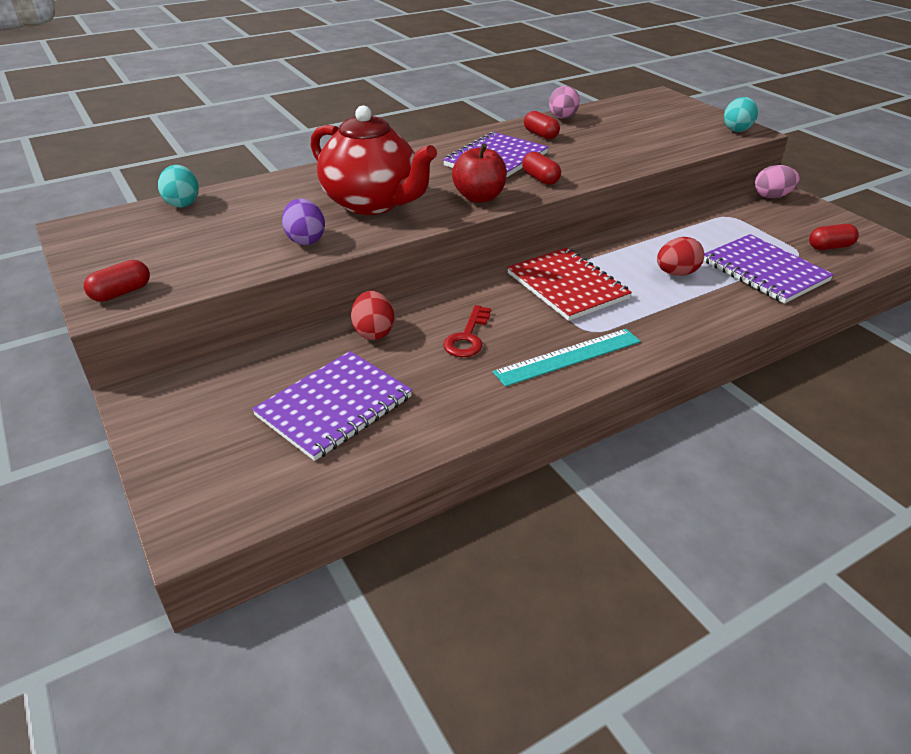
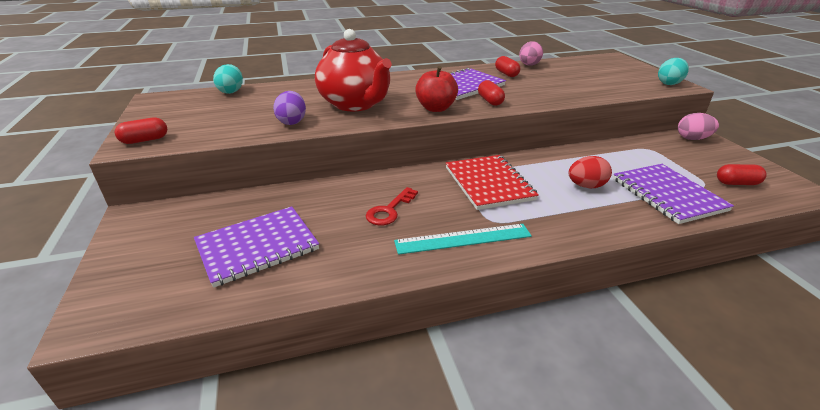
camera: 15 degrees right, 5 degrees down
(373, 332) = (321, 196): red egg -> none

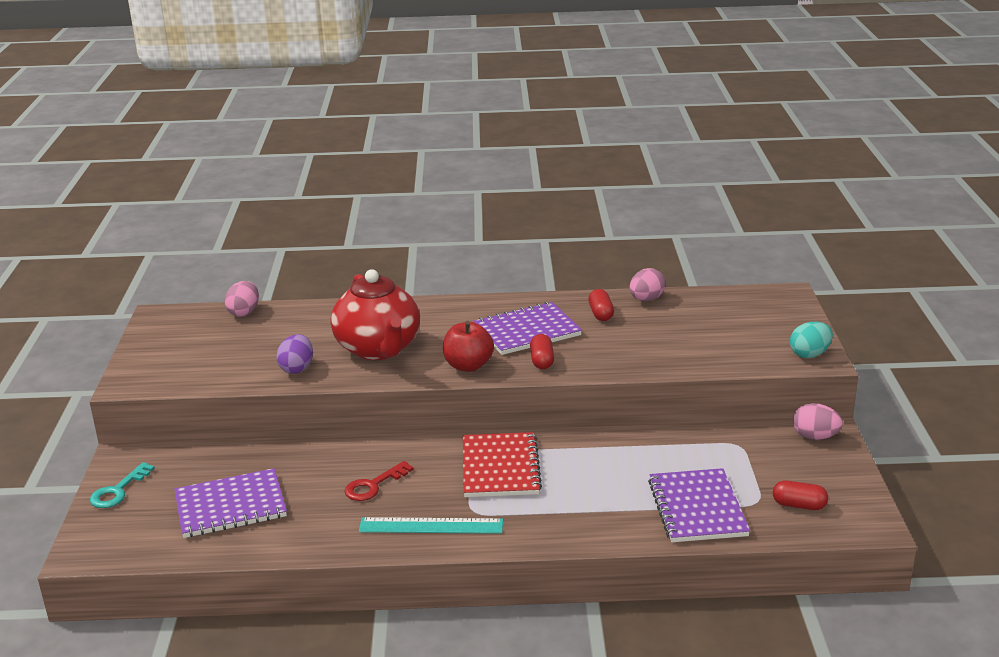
camera: 15 degrees right, 5 degrees down
(132, 247) = (118, 490): none -> turquoise key
(145, 140) = (142, 377): red capsule -> none
(231, 91) = (244, 312): turquoise egg -> pink egg
(586, 186) = (610, 485): red egg -> none

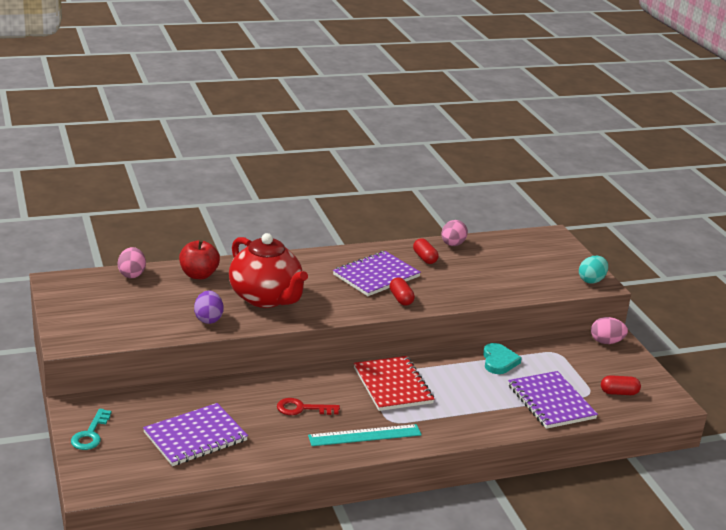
camera: 20 degrees left, 0 degrees up
(374, 485) = (302, 409): red key -> red key turned 60 degrees clockwise
(468, 366) = (346, 307): red apple -> red apple (199, 275)
(654, 449) = (499, 361): none -> turquoise heart

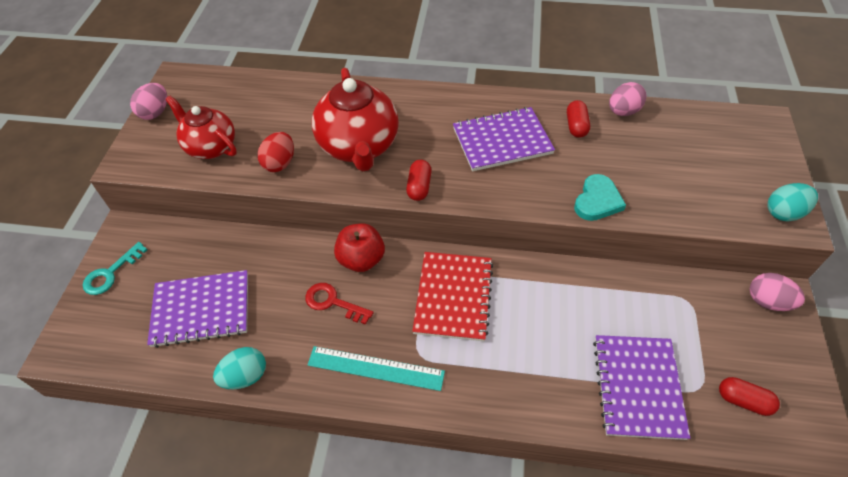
camera: 30 degrees right, 25 degrees up
(132, 274) = (250, 83): pink egg -> pink egg (155, 112)
(137, 320) = (210, 147): none -> red teapot
(199, 275) = (312, 97): red apple -> red apple (361, 259)
(208, 319) = (280, 163): purple egg -> red egg
(267, 463) = (245, 376): none -> turquoise egg
(401, 299) = (510, 184): red capsule -> red capsule (419, 187)
(499, 361) = (604, 295): turquoise heart -> turquoise heart (597, 201)

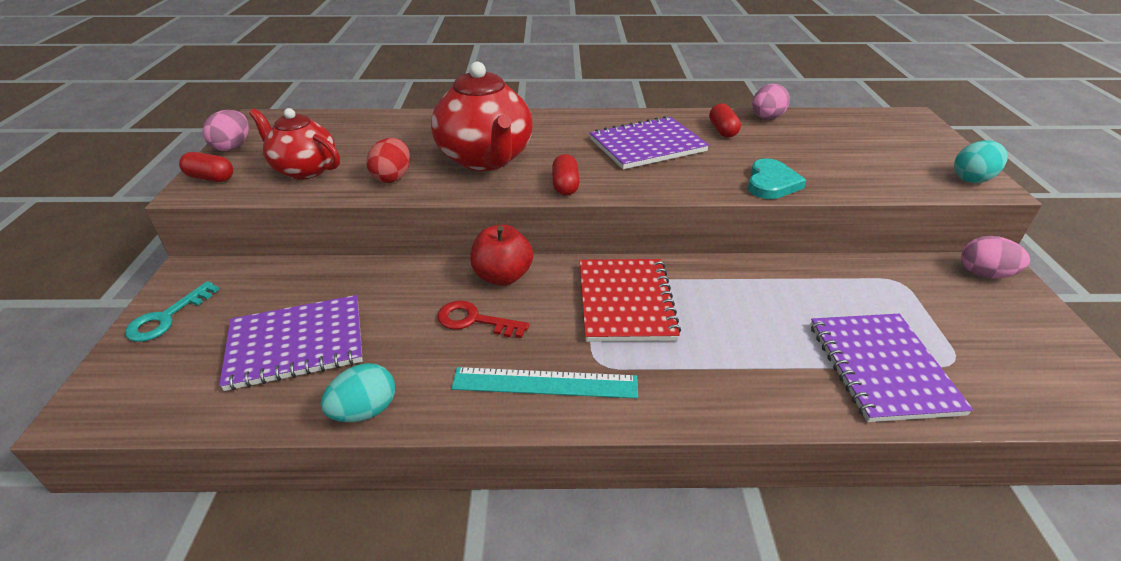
camera: 10 degrees left, 15 degrees down
(743, 400) = (1010, 368): red capsule -> red capsule (211, 178)

